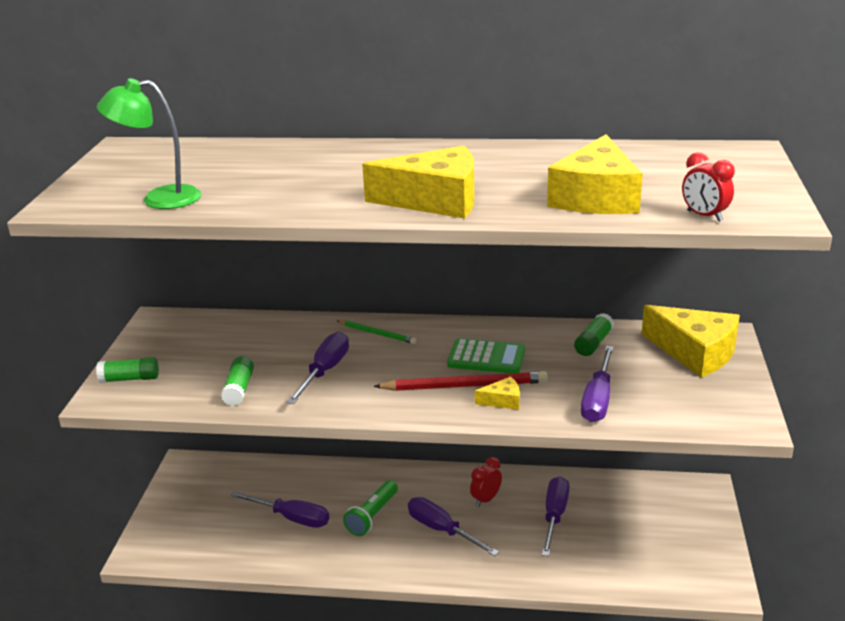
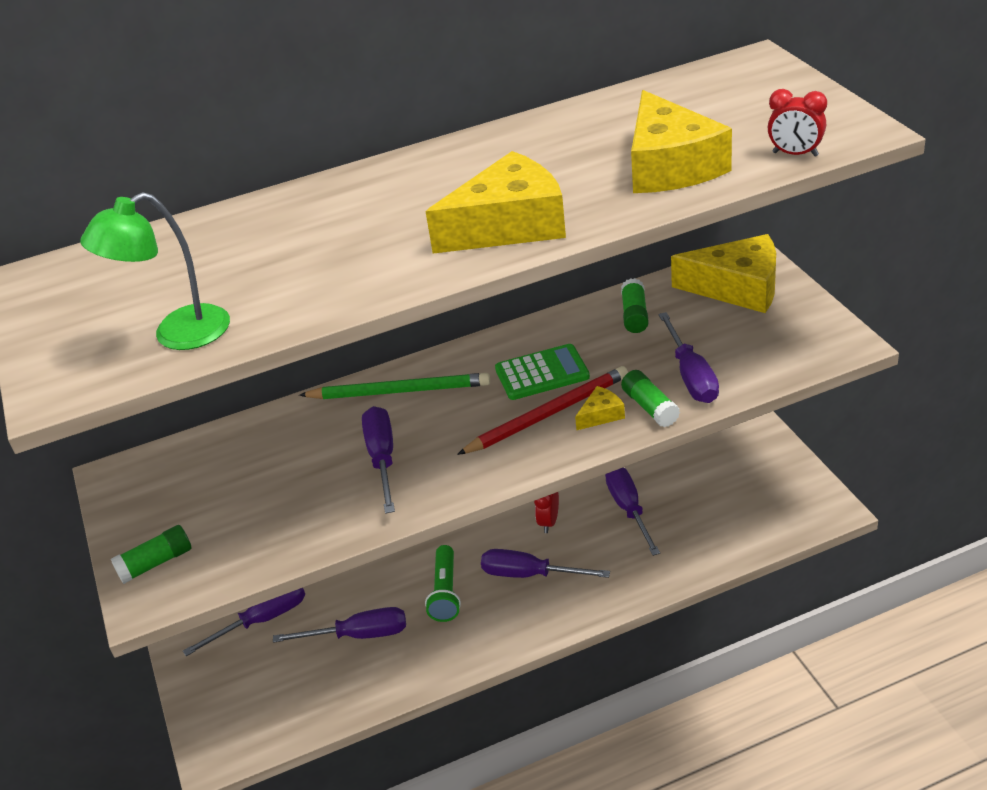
camera: 25 degrees left, 10 degrees up
(239, 389) = (304, 520): green glue stick -> green glue stick (650, 407)
(239, 480) = (262, 620): none -> purple screwdriver
(377, 334) = (399, 391): green pencil -> green pencil, size x1.71

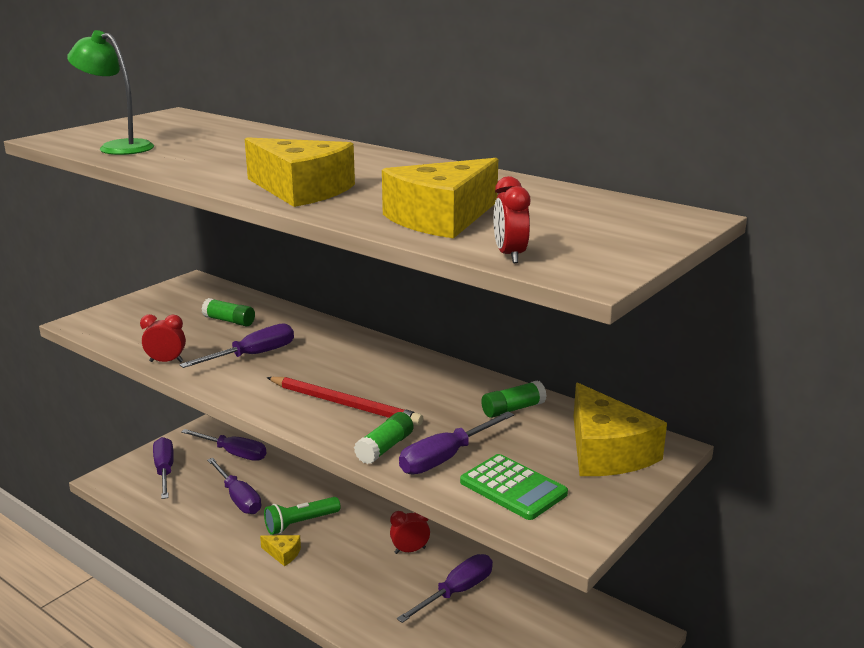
camera: 55 degrees right, 15 degrees down
(156, 563) = (116, 316): green glue stick -> green glue stick (229, 321)
(338, 532) = (166, 361): none -> red clock
(399, 391) = (334, 340): green pencil -> none
(530, 574) = (343, 560): purple screwdriver -> purple screwdriver (164, 471)
(542, 373) = (396, 388): green calculator -> green calculator (513, 488)
(601, 415) = (359, 427): yellow cheese -> yellow cheese (283, 553)

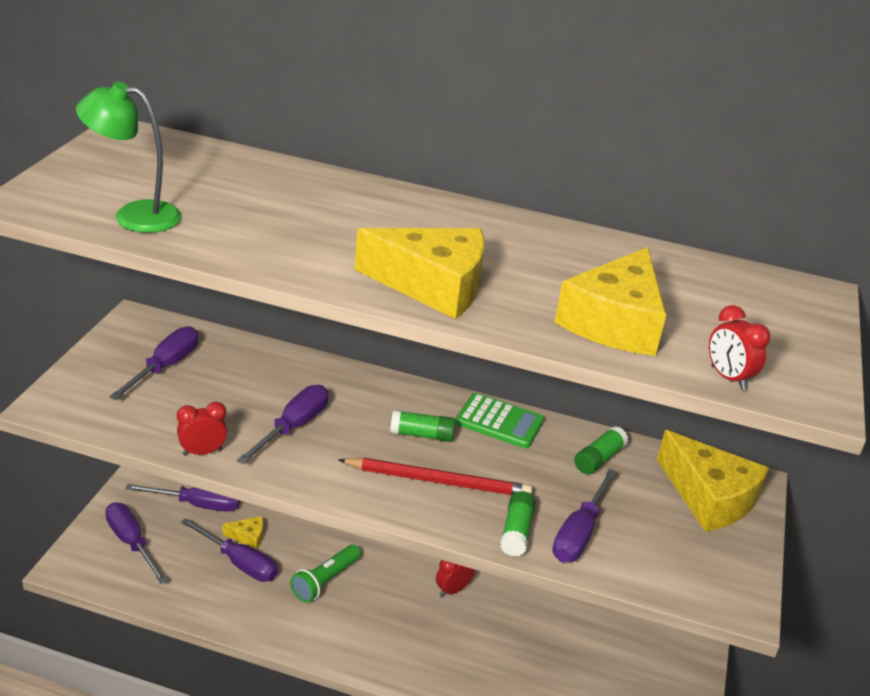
camera: 25 degrees left, 10 degrees up
(229, 321) = (227, 378): green glue stick -> green glue stick (422, 435)
(283, 553) = (328, 622): yellow cheese -> yellow cheese (248, 537)
(456, 592) = (521, 628): purple screwdriver -> purple screwdriver (165, 367)
(513, 488) = (660, 558): green calculator -> green calculator (499, 422)

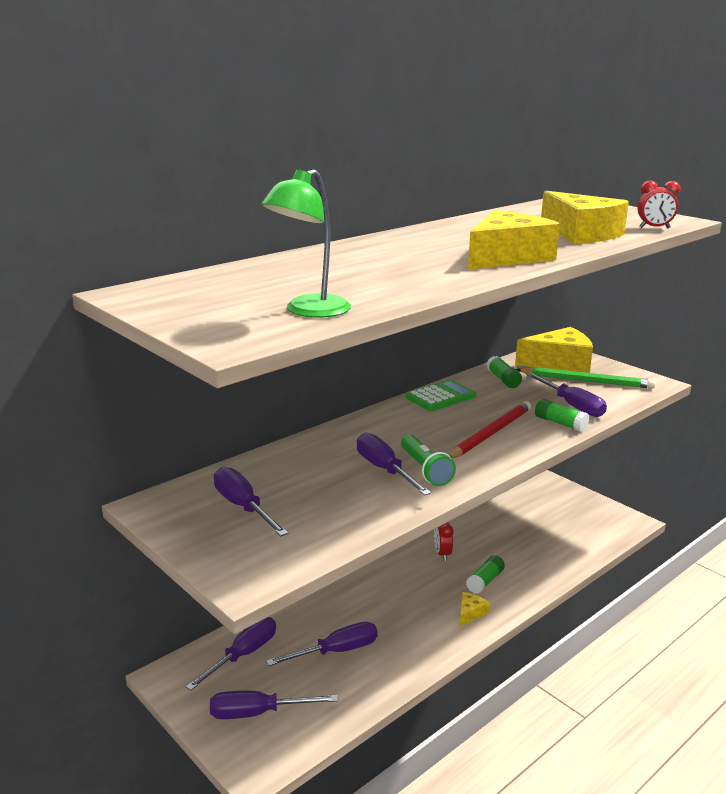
camera: 55 degrees left, 10 degrees down
(202, 452) = (385, 516): red clock -> none
(248, 537) = (309, 636): yellow cheese -> yellow cheese (470, 613)
(325, 581) = (391, 610): green flashlight -> green flashlight (425, 469)
(422, 435) = (434, 425): green glue stick -> green glue stick (485, 581)
(673, 533) = (586, 381): none -> green pencil

